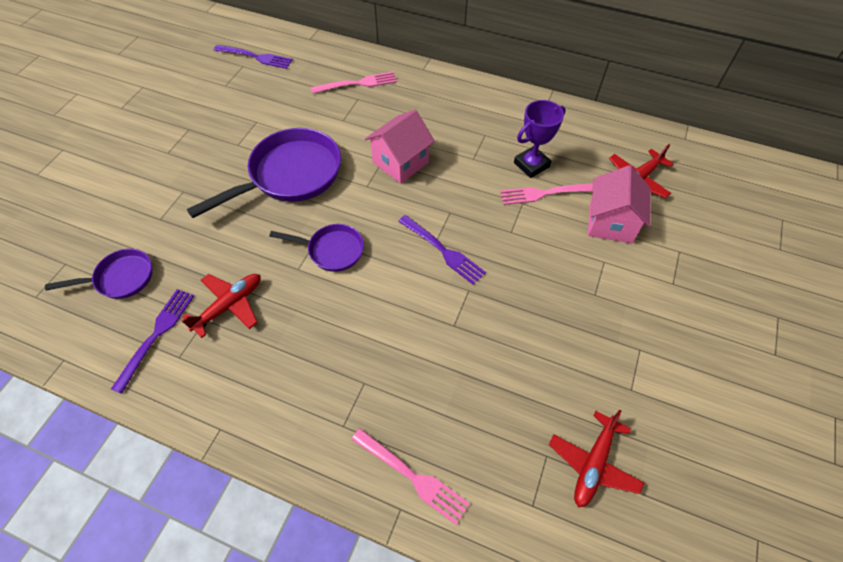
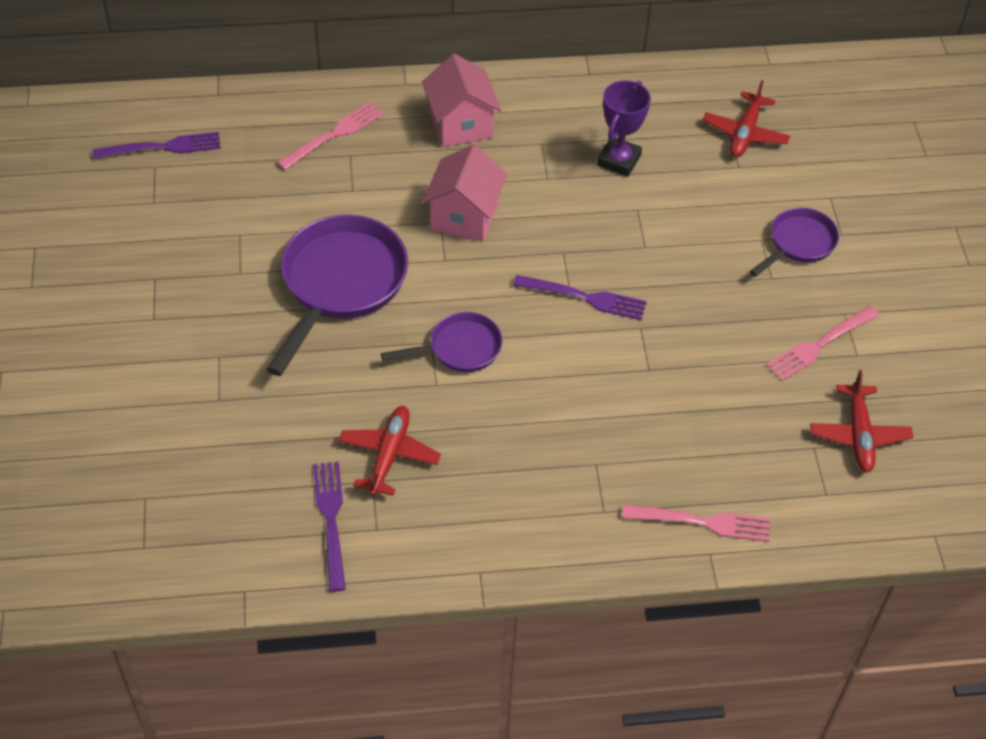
camera: 30 degrees left, 5 degrees down
(120, 278) = (232, 483): purple pan -> purple pan (798, 243)
(545, 193) = (655, 188): pink fork -> pink fork (819, 345)
(610, 223) = (744, 194): pink house -> pink house (461, 125)

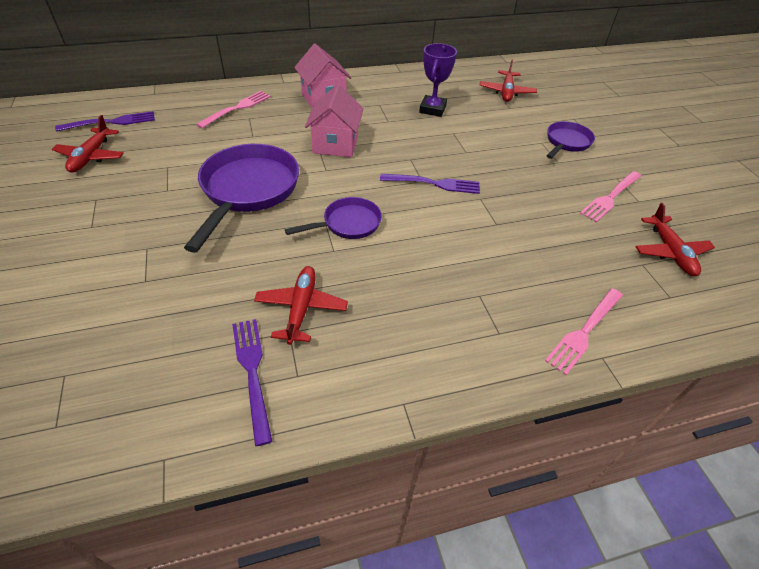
camera: 10 degrees left, 5 degrees down
(143, 208) = (91, 157): none -> red plane
(702, 522) = (584, 331): pink fork -> pink fork turned 135 degrees clockwise

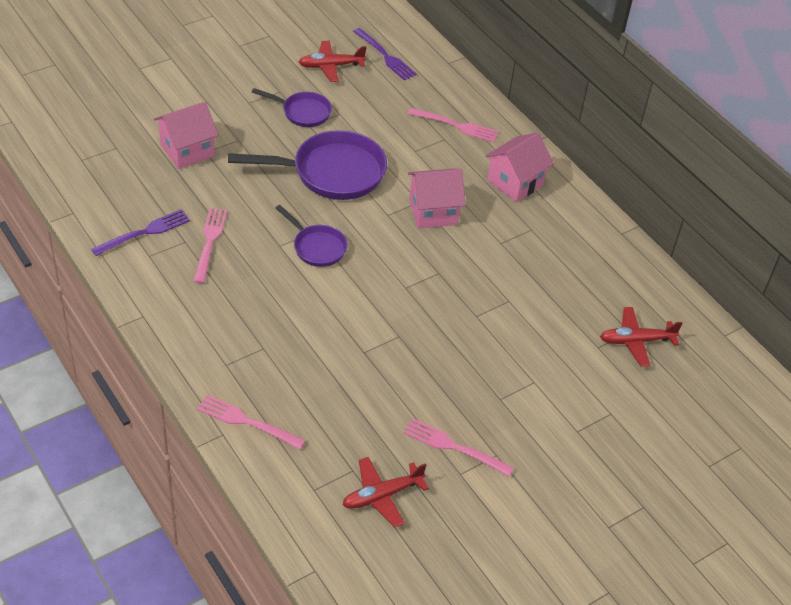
camera: 70 degrees right, 0 degrees up
(130, 297) = (187, 150): none -> pink house
(301, 308) = (209, 242): red plane -> pink fork
(432, 109) = (549, 276): purple trophy -> none
(434, 184) = (405, 297): purple fork -> none
(566, 142) = (547, 406): purple pan -> purple pan (303, 112)

